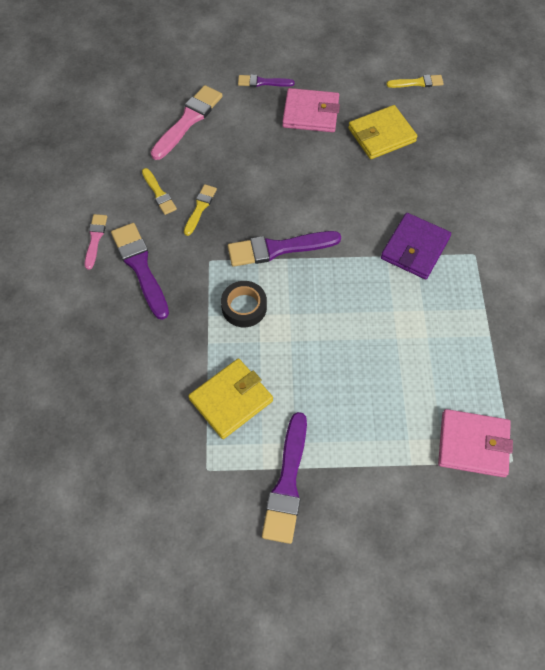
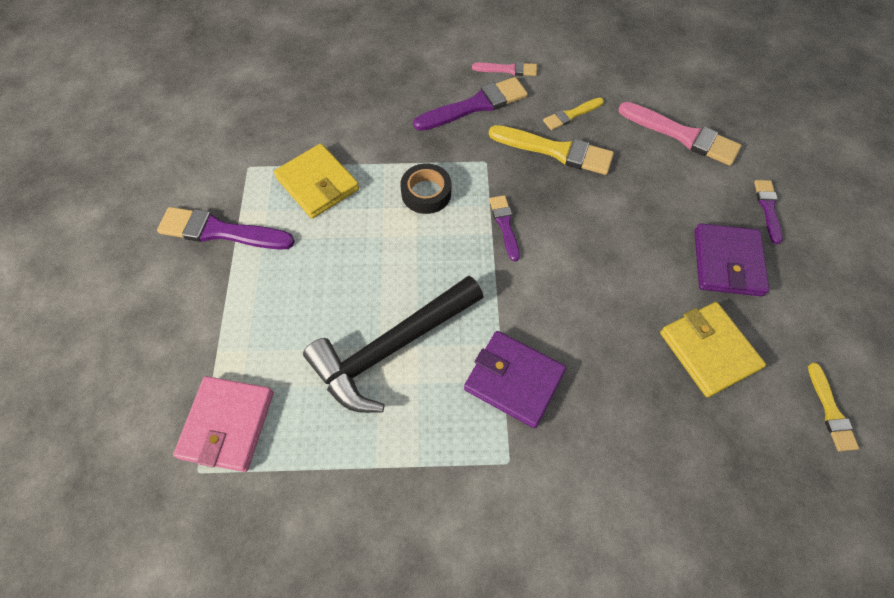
camera: 90 degrees right, 0 degrees up
(200, 208) = (555, 151): yellow brush -> yellow brush, size x1.77
(278, 249) = (504, 225): purple brush -> purple brush, size x0.57
(311, 113) = (727, 262): pink wallet -> purple wallet
(397, 329) = (391, 348): none -> black hammer

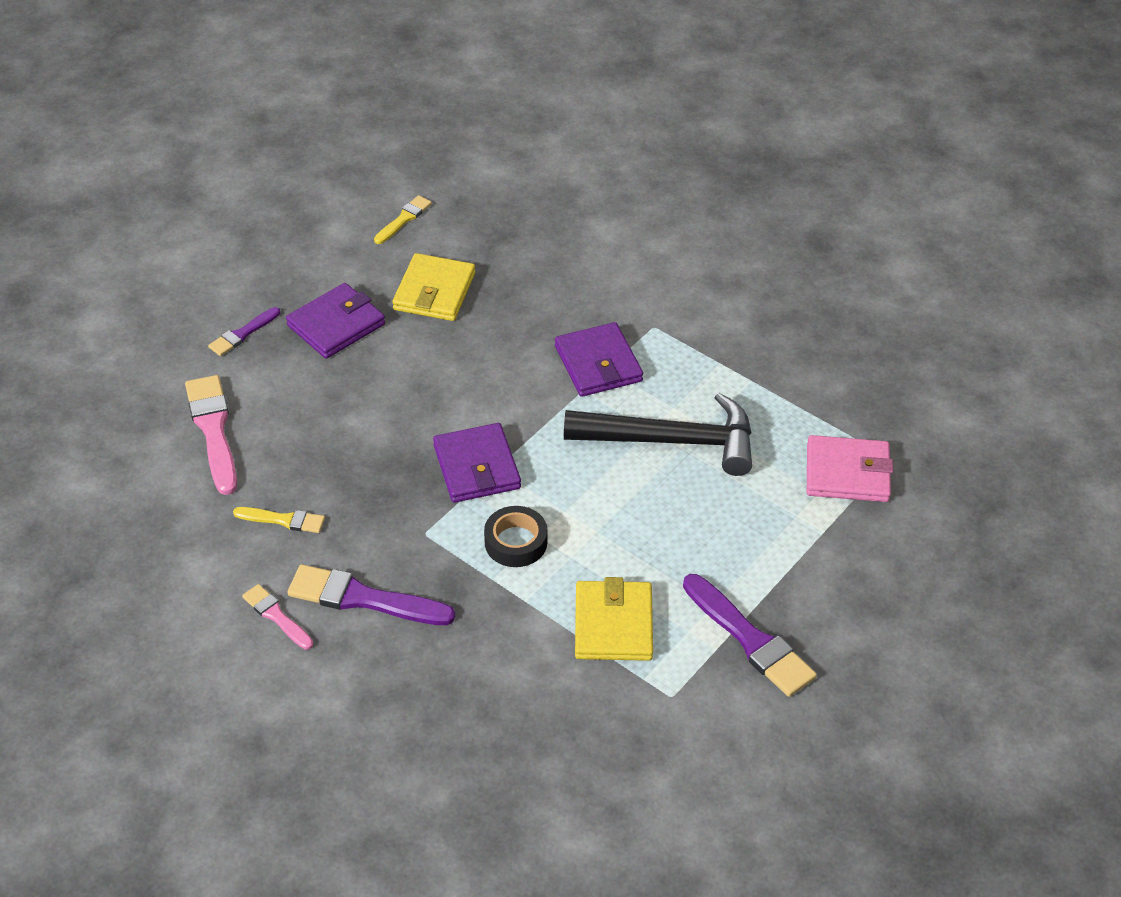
camera: 140 degrees left, 15 degrees down
(227, 424) = (847, 473): pink wallet -> pink wallet turned 45 degrees clockwise
(504, 225) = (476, 467): purple brush -> purple wallet
(555, 151) = (347, 497): yellow brush -> none

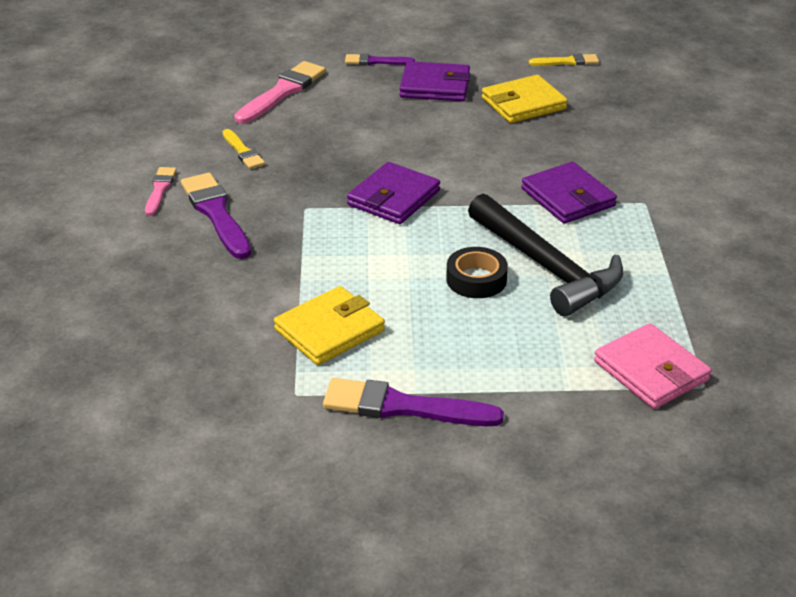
camera: 50 degrees right, 10 degrees down
(516, 542) = (348, 248): black tape -> black tape (476, 279)
(598, 364) = (568, 197): purple wallet -> purple wallet turned 60 degrees counterclockwise
(750, 639) = (403, 407): purple brush -> purple brush turned 90 degrees clockwise

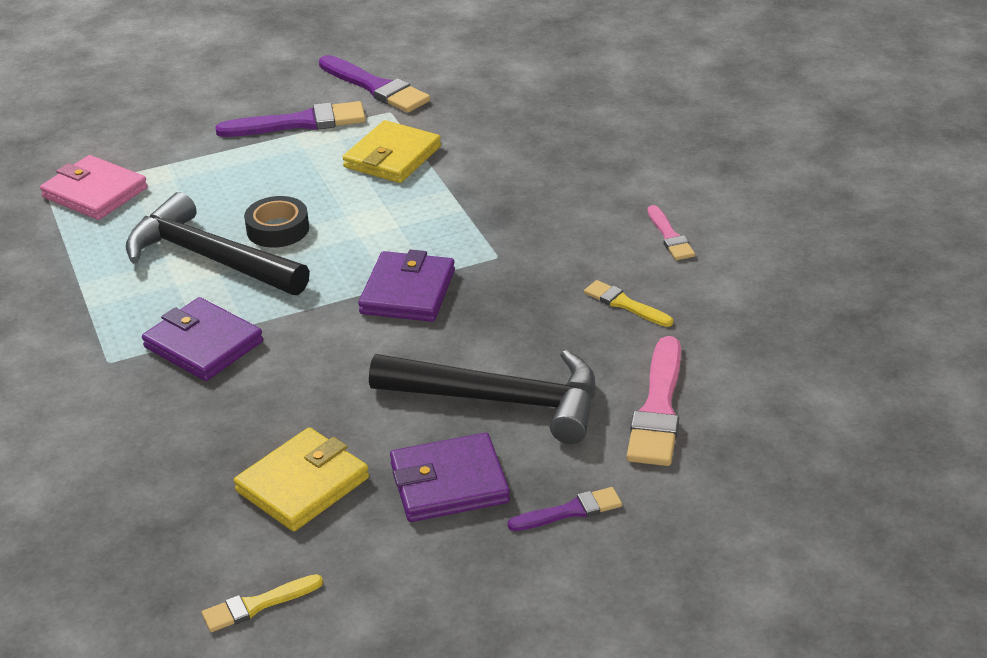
camera: 160 degrees right, 0 degrees up
(216, 213) = (585, 227): purple brush -> purple brush (376, 87)
(374, 117) = (501, 401): none -> black hammer

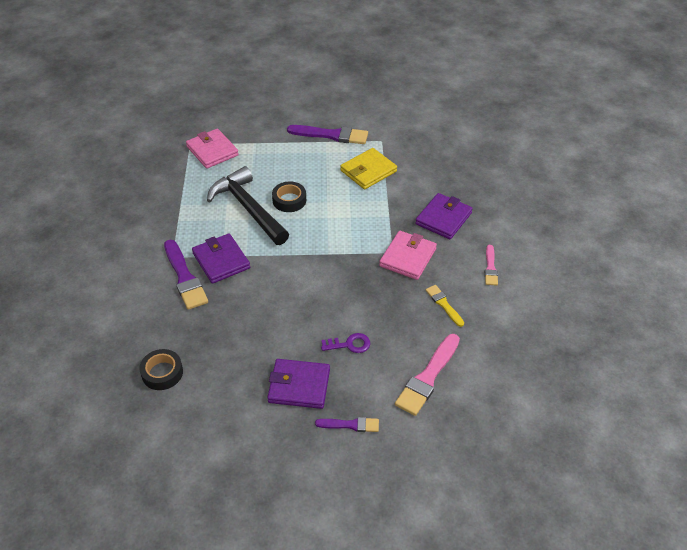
camera: 20 degrees right, 10 degrees up
(187, 537) = (162, 373): none -> black tape
(257, 605) = (175, 424): yellow brush -> none
(303, 484) = (229, 361): yellow wallet -> none
(376, 87) = (381, 123): purple brush -> purple brush (185, 277)
(408, 292) = (335, 260): purple wallet -> purple wallet (443, 218)
(501, 401) = (349, 344): black hammer -> purple key
(528, 257) = (408, 257): none -> pink wallet

